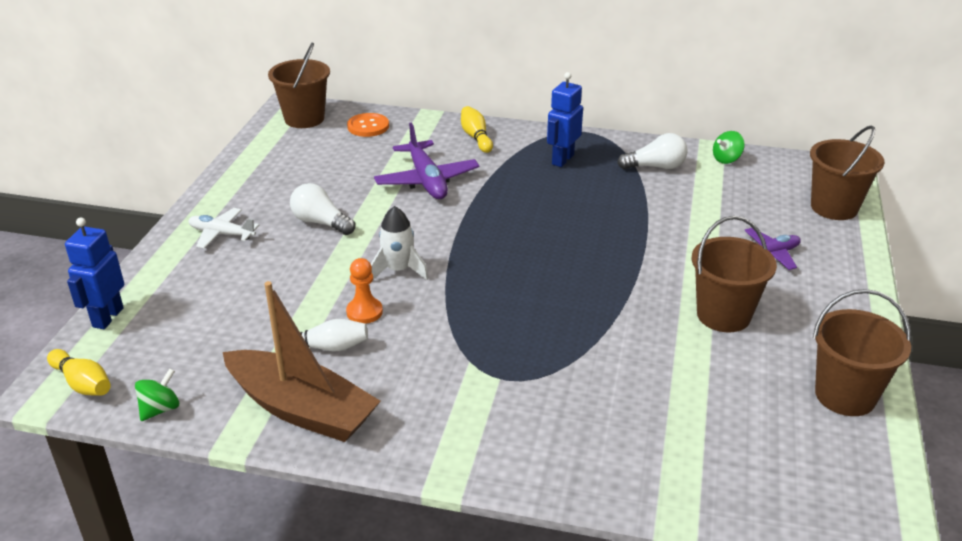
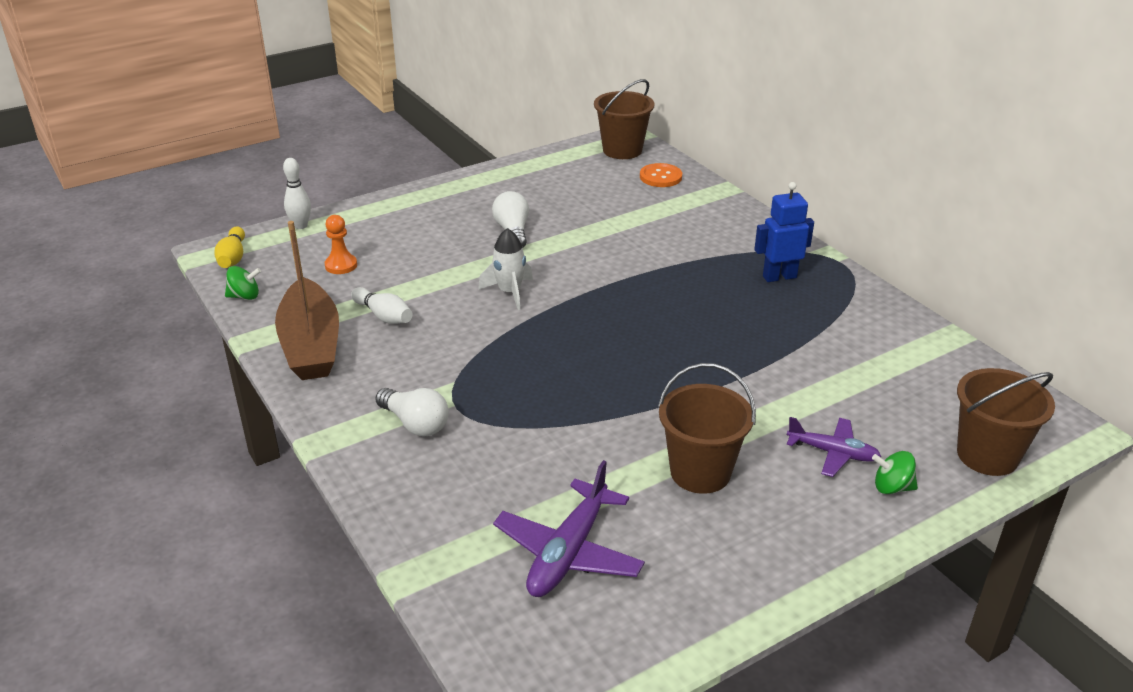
camera: 45 degrees right, 0 degrees up
(107, 317) = (300, 226): blue robot -> white bowling pin
(221, 234) = (440, 207): white plane -> none
(364, 312) = (442, 307): orange pawn -> orange pawn (341, 265)
(427, 180) = (637, 239): purple plane -> purple plane (568, 552)
(476, 137) = (734, 224): yellow bowling pin -> none
(656, 167) = (858, 325): white light bulb -> white light bulb (415, 424)
(726, 159) = (946, 354): green spinning top -> green spinning top (892, 487)
(845, 395) = (693, 599): brown bucket -> none

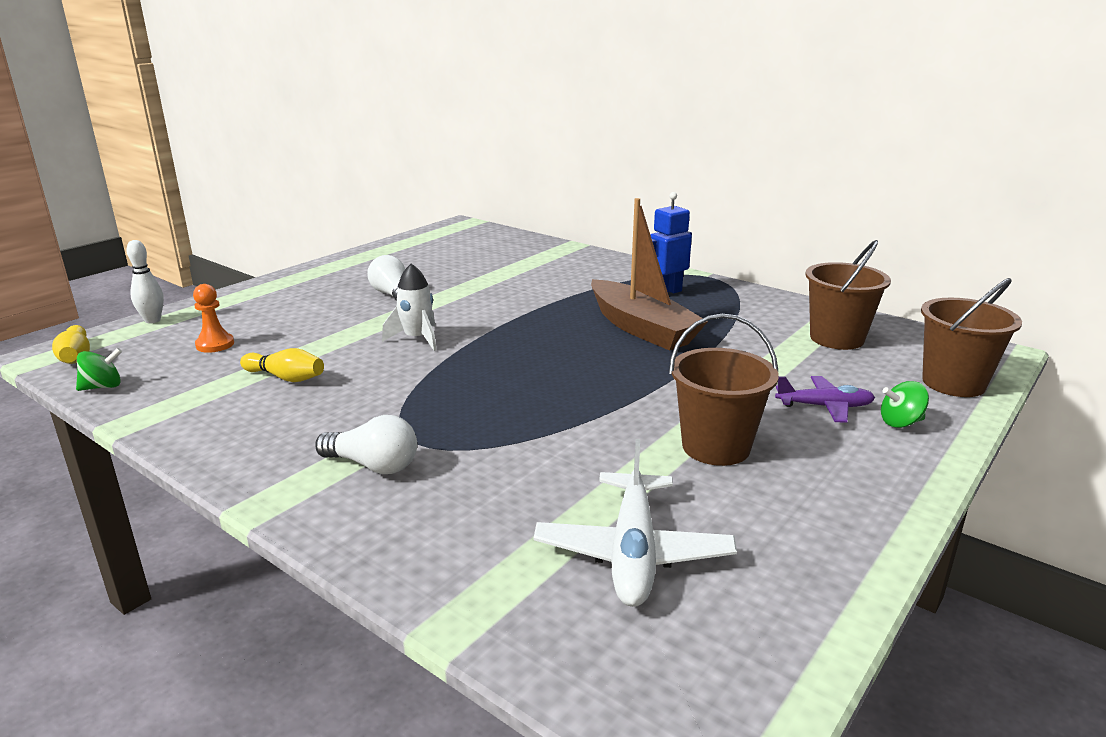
camera: 20 degrees left, 10 degrees down
(311, 345) = (206, 416): brown boat -> brown boat (642, 328)
(384, 316) = (285, 378): white bowling pin -> yellow bowling pin
(568, 552) = (633, 552): purple plane -> white plane
(622, 150) = (463, 232): brown bucket -> brown bucket (836, 338)
(660, 177) = (510, 244): orange button -> none

